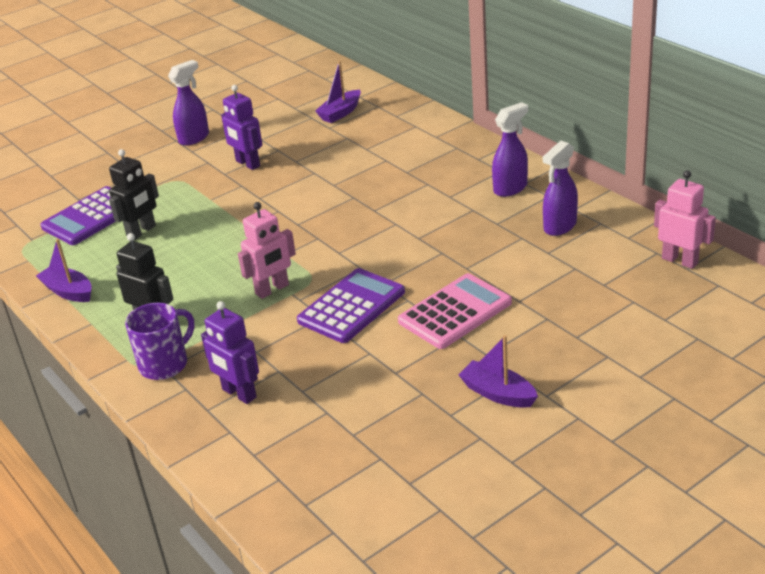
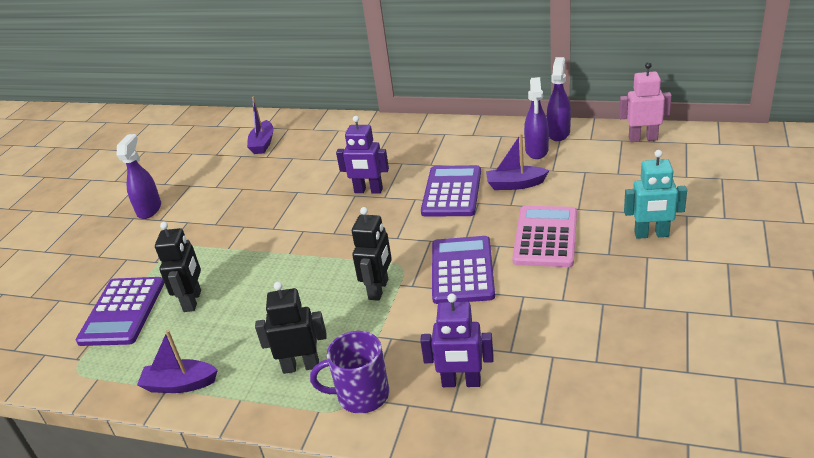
camera: 35 degrees left, 0 degrees up
(165, 364) = (361, 395): purple mug -> purple mug turned 105 degrees counterclockwise
(247, 164) = (228, 208): purple robot -> purple robot (368, 191)
(272, 289) = (379, 289): pink robot -> black robot
(433, 232) = (452, 192): none -> purple calculator
(498, 393) = (654, 275): purple boat -> purple boat (515, 184)
(510, 188) = (468, 142): purple spray bottle -> purple spray bottle (558, 133)
(548, 357) = (651, 234): none -> turquoise robot

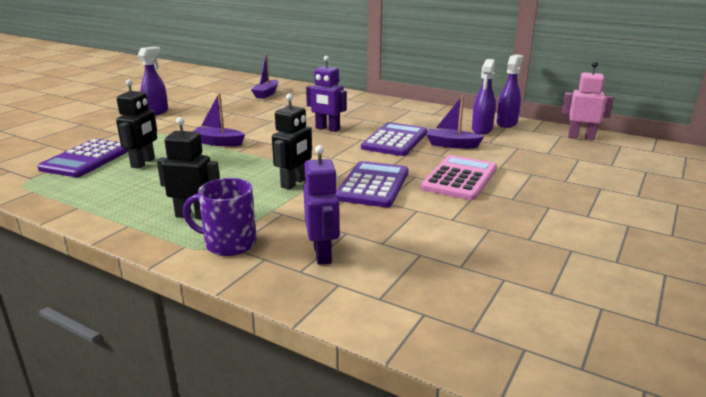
camera: 10 degrees right, 10 degrees down
(180, 384) = (90, 207): purple boat -> purple boat (218, 143)
(461, 382) = (323, 254): purple robot -> purple robot turned 120 degrees counterclockwise
(651, 234) = (560, 194): turquoise robot -> none

